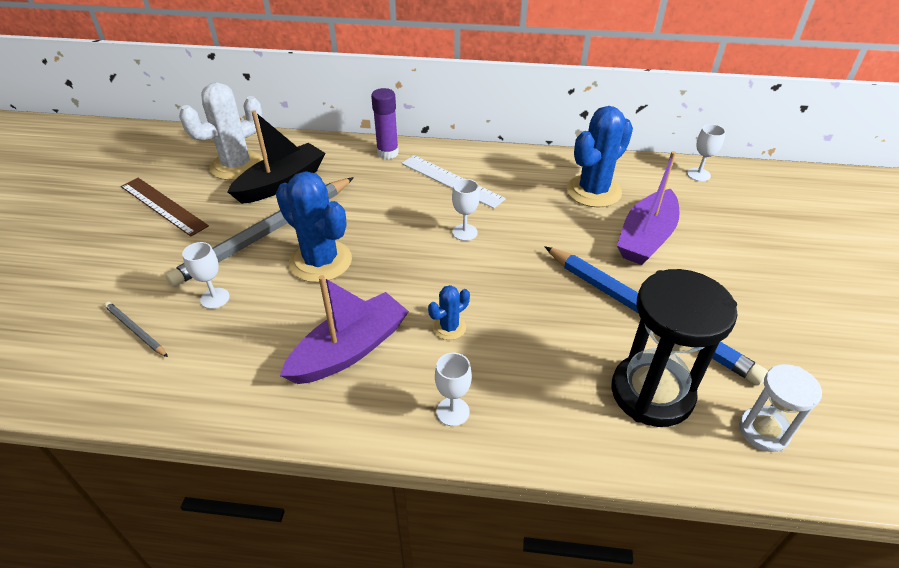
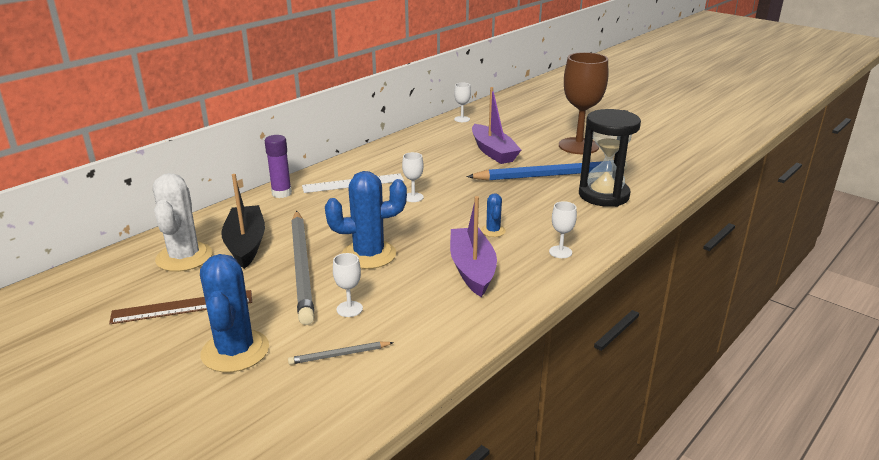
camera: 55 degrees left, 15 degrees down
(593, 191) = (433, 148): blue cactus -> blue cactus (235, 351)
(763, 431) = (651, 181): white hourglass -> none
(770, 304) = (578, 146): none -> brown goblet

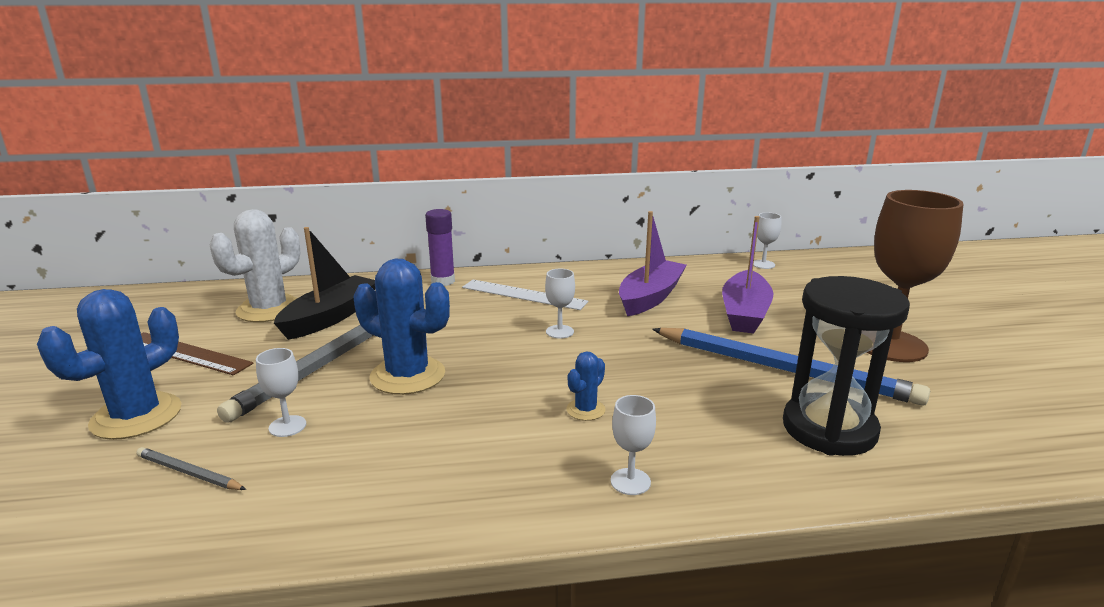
camera: 40 degrees right, 5 degrees down
(472, 269) = (480, 447): purple boat -> purple boat (650, 297)

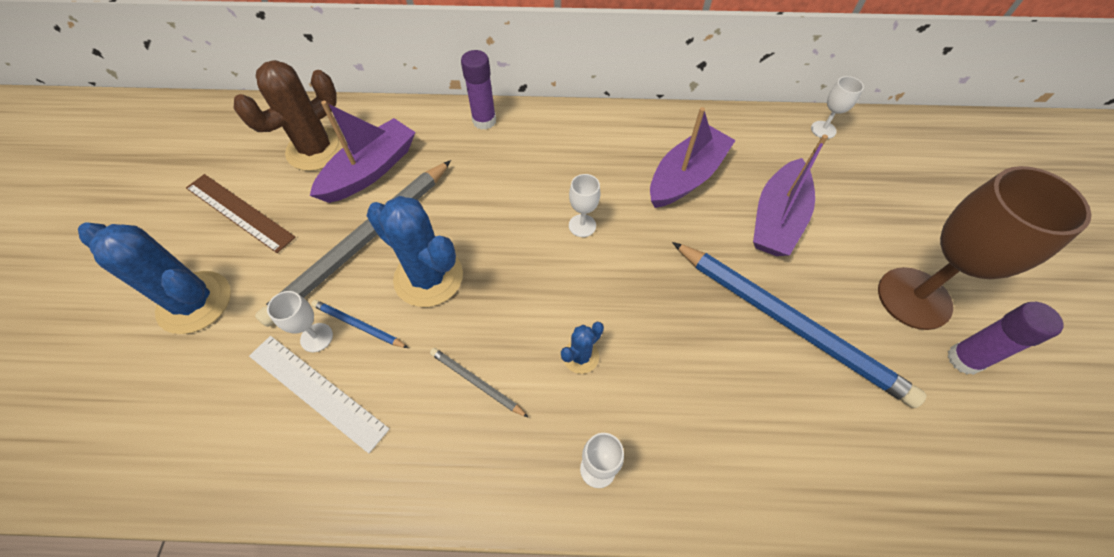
camera: 10 degrees right, 35 degrees up
(136, 416) = (194, 302): blue cactus -> blue cactus turned 75 degrees clockwise
(189, 473) = (232, 390): grey pencil -> grey pencil (476, 382)
(269, 309) = (316, 149): white cactus -> brown cactus
(330, 317) = (370, 170): black boat -> purple boat
(335, 413) = (358, 325): none -> blue pencil
(524, 294) = (559, 155): white ruler -> white ruler (317, 391)
(829, 429) = (804, 425): black hourglass -> none
(955, 375) = (964, 359): none -> purple glue stick

